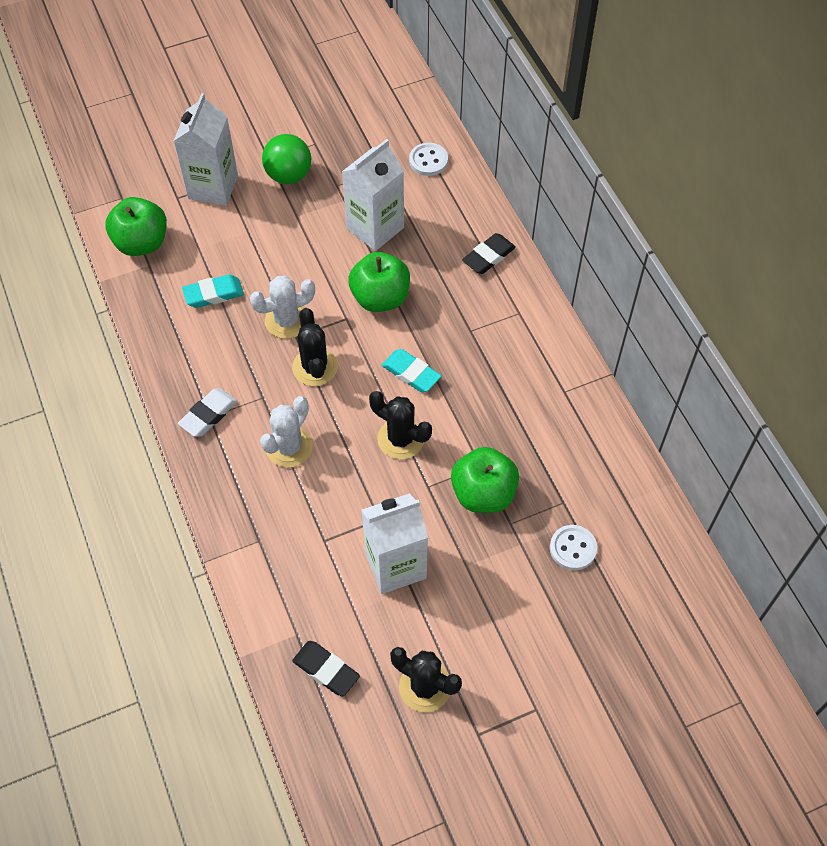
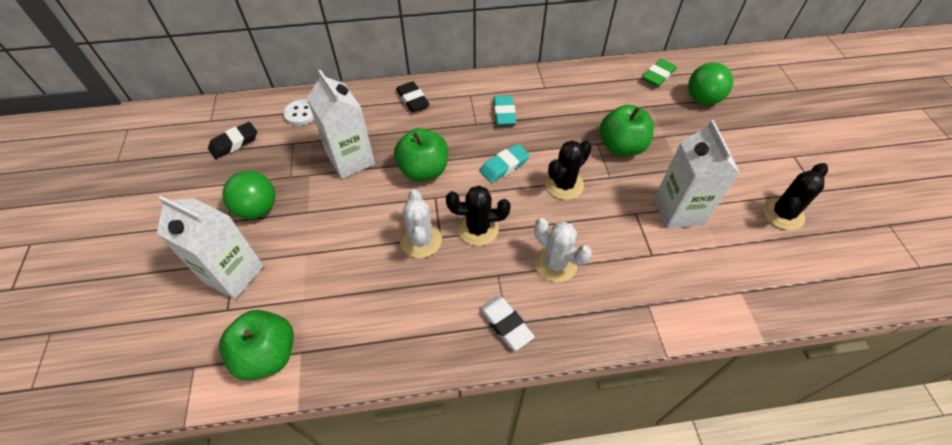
camera: 75 degrees left, 5 degrees down
(213, 294) = (366, 296): turquoise eraser -> turquoise eraser (504, 113)
(326, 670) = (773, 276): black eraser -> black eraser (234, 143)
(573, 548) = (670, 111): white button -> none
(612, 589) = (702, 99): none -> green ball
(643, 528) = (658, 76): none -> green eraser

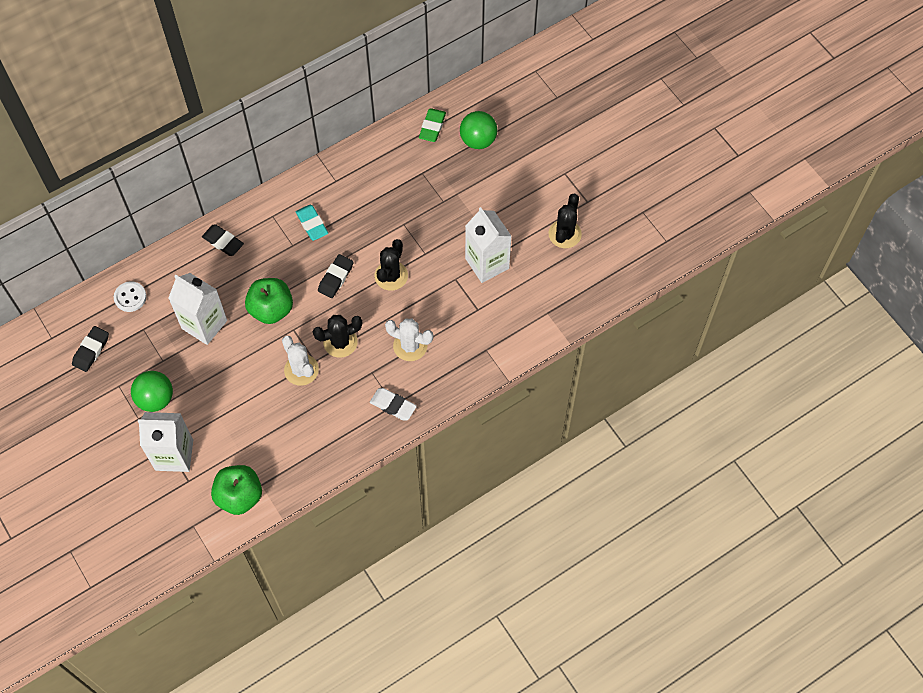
camera: 25 degrees left, 10 degrees up
(504, 166) = (336, 278): turquoise eraser -> black eraser
(621, 146) = (424, 219): green apple -> none

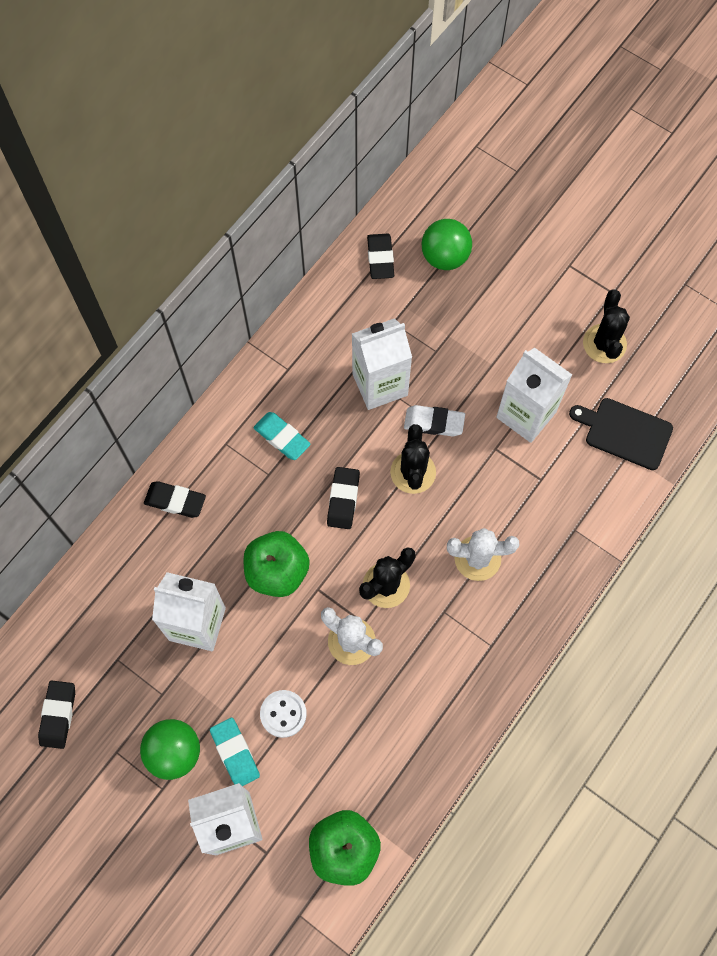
camera: 20 degrees left, 5 degrees up
(130, 297) = (81, 621): white button -> white button (283, 714)
(194, 413) = (235, 753): none -> turquoise eraser
(393, 405) = (490, 647): white eraser -> white eraser (434, 423)
(394, 211) = (380, 384): none -> white carton
(432, 127) = (380, 258): green eraser -> black eraser
(551, 298) = (625, 432): none -> black cutting board

